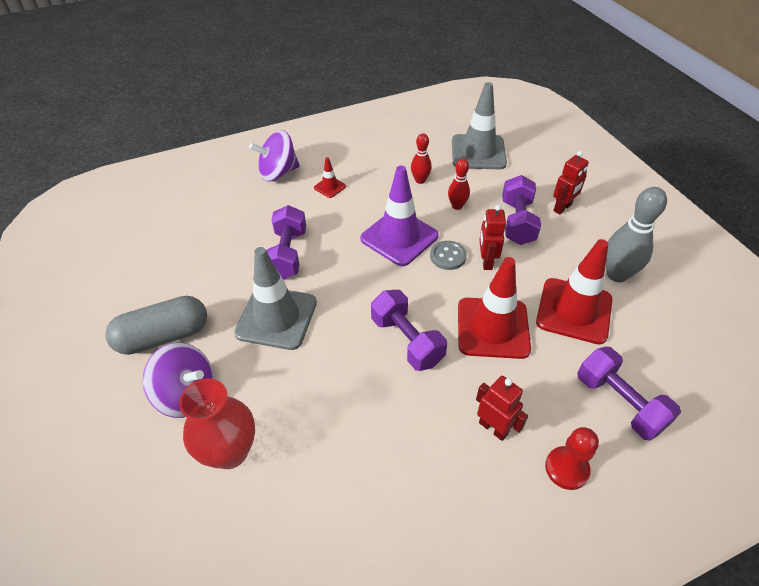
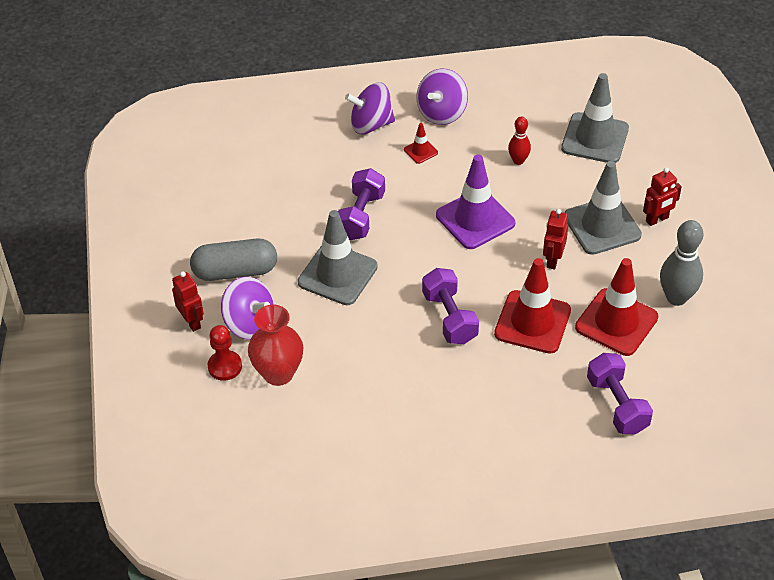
camera: 15 degrees right, 0 degrees up
(339, 153) = (441, 113): none -> purple spinning top
(448, 256) = (516, 248): grey button -> none
(457, 206) = (546, 197): red bowling pin -> none
(493, 428) = (499, 401): red robot -> red robot (192, 322)
(517, 222) = (602, 226): purple dumbbell -> grey traffic cone
(566, 468) = (547, 442): red pawn -> red pawn (225, 366)

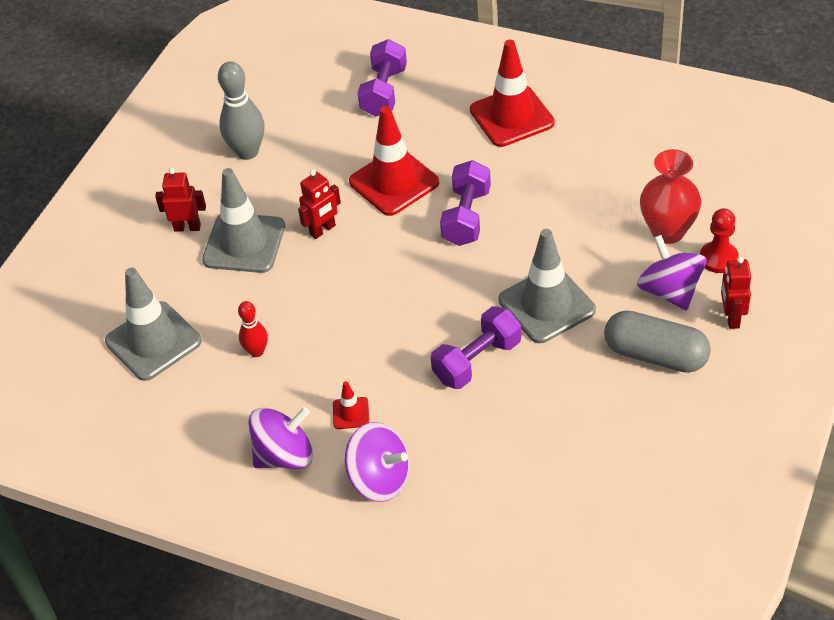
camera: 145 degrees left, 0 degrees up
(475, 219) = (360, 304): purple traffic cone -> none
(616, 322) = (320, 153): red traffic cone -> red traffic cone (511, 116)

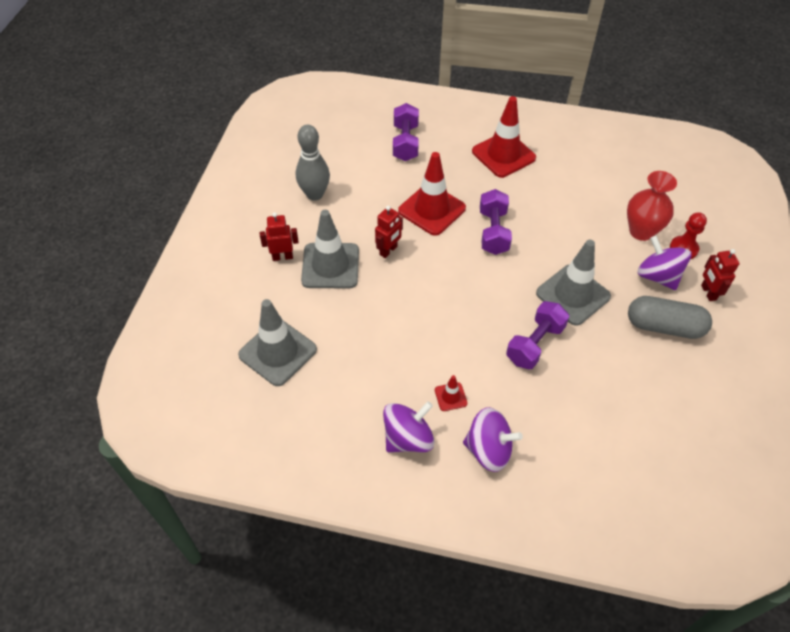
camera: 15 degrees left, 5 degrees up
(256, 351) = (363, 353): red bowling pin -> none

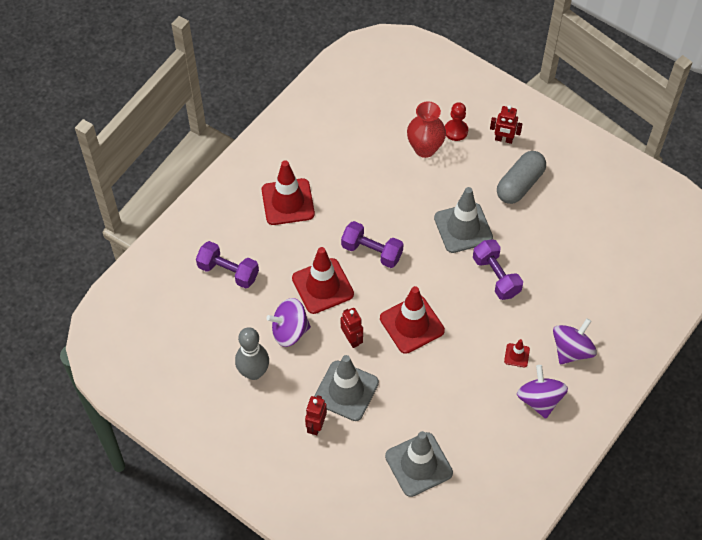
camera: 65 degrees left, 5 degrees up
(432, 291) = (412, 324): none -> red traffic cone
(658, 276) = (473, 162): purple spinning top -> purple spinning top (289, 331)

